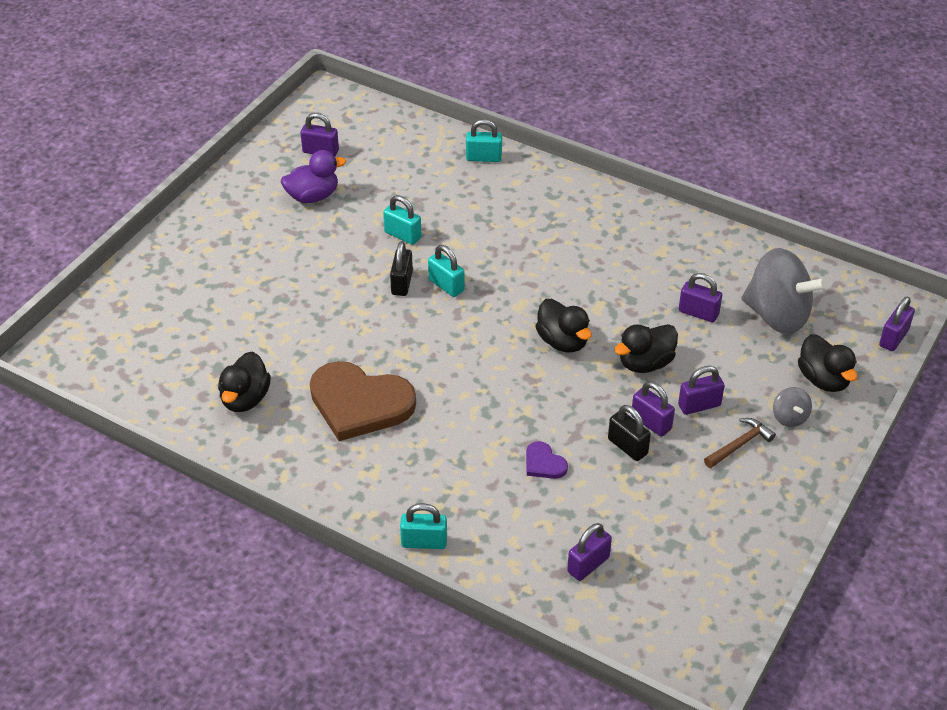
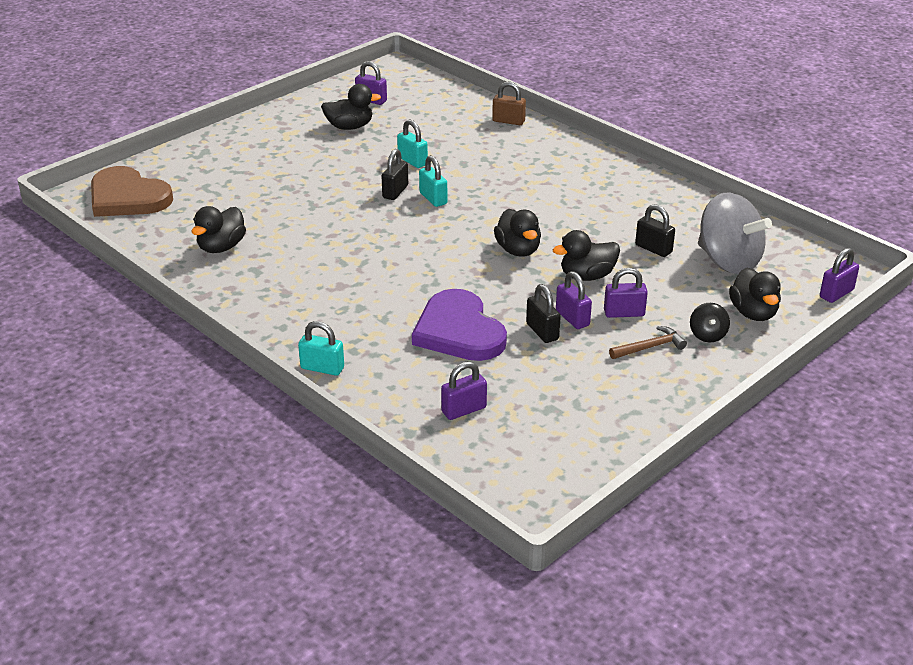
camera: 15 degrees right, 10 degrees down
(313, 196) = (349, 127): purple duck -> black duck
(360, 403) = (316, 265): brown heart -> brown heart (127, 197)
(483, 158) = (508, 121): turquoise padlock -> brown padlock
(544, 463) = (459, 331): purple heart -> purple heart, size x2.32
(698, 313) = (653, 249): purple padlock -> black padlock
(789, 417) = (707, 335): grey spinning top -> black spinning top

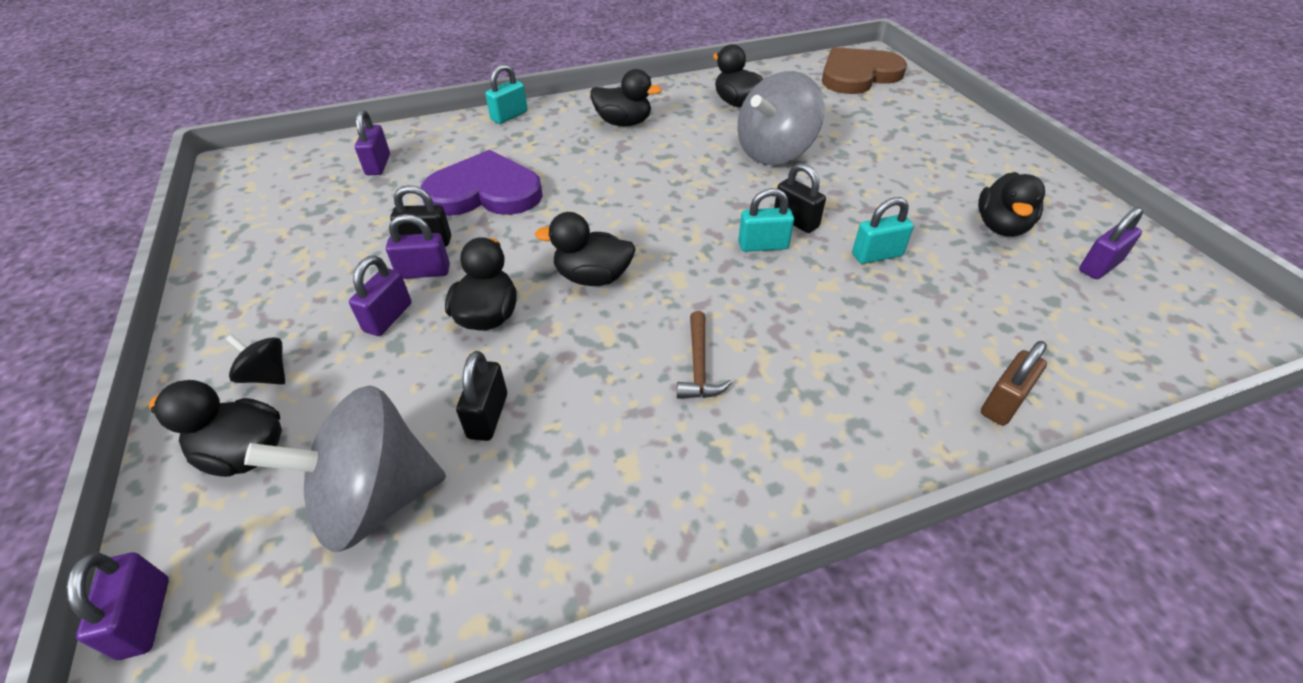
camera: 115 degrees right, 10 degrees up
(296, 297) = (623, 123): none -> black duck
(303, 214) = (774, 152): none -> grey spinning top
(650, 347) = (311, 312): brown hammer -> brown hammer (699, 365)
(653, 249) = (488, 416): black padlock -> black padlock turned 60 degrees counterclockwise

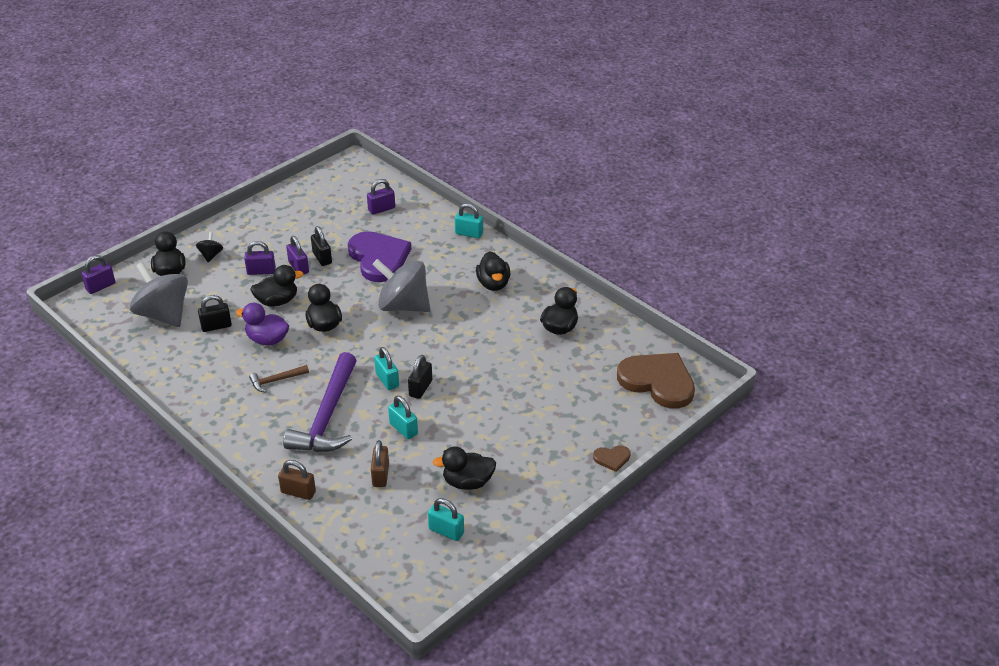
camera: 65 degrees right, 5 degrees down
(581, 352) = (267, 340): none -> purple duck
(774, 152) = (499, 362): grey spinning top -> grey spinning top (403, 306)
(819, 324) = (327, 416): none -> purple hammer
(974, 125) = (612, 458): none -> brown heart
(974, 300) = (380, 475): none -> brown padlock
(1099, 266) = (446, 531): purple padlock -> turquoise padlock

